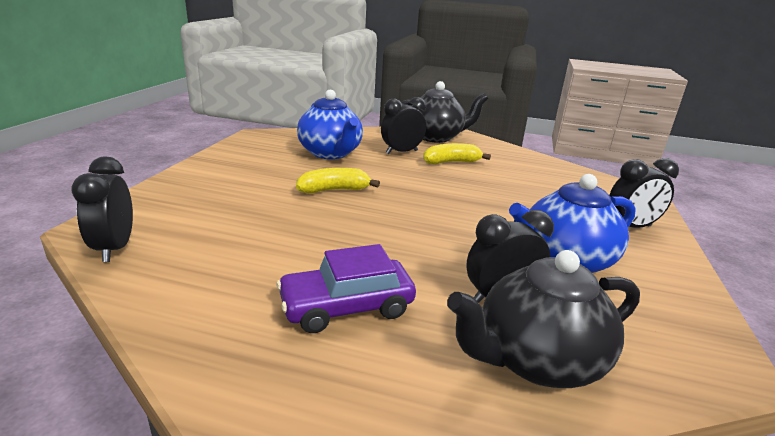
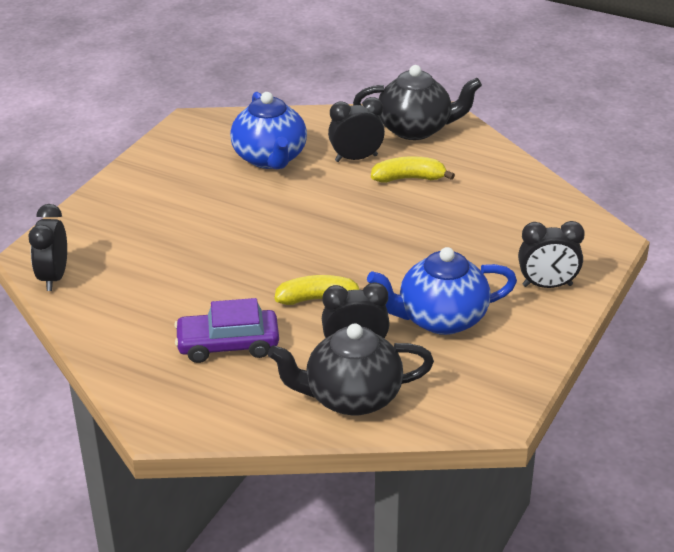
camera: 15 degrees right, 10 degrees up
(334, 190) = (256, 218): yellow banana -> yellow banana (319, 299)

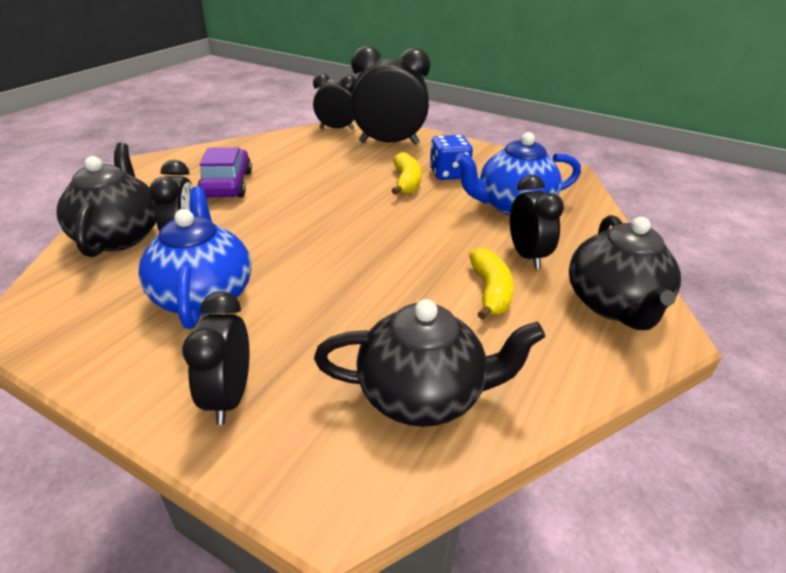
camera: 90 degrees right, 0 degrees up
(108, 233) = (389, 143): none -> black clock
(198, 192) = (449, 174): none -> blue dice
(319, 299) = (270, 225): yellow banana -> yellow banana (406, 182)
(524, 209) = (423, 395): none -> black teapot

